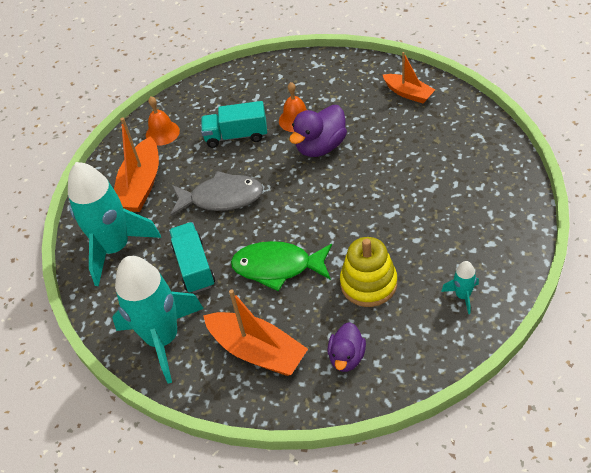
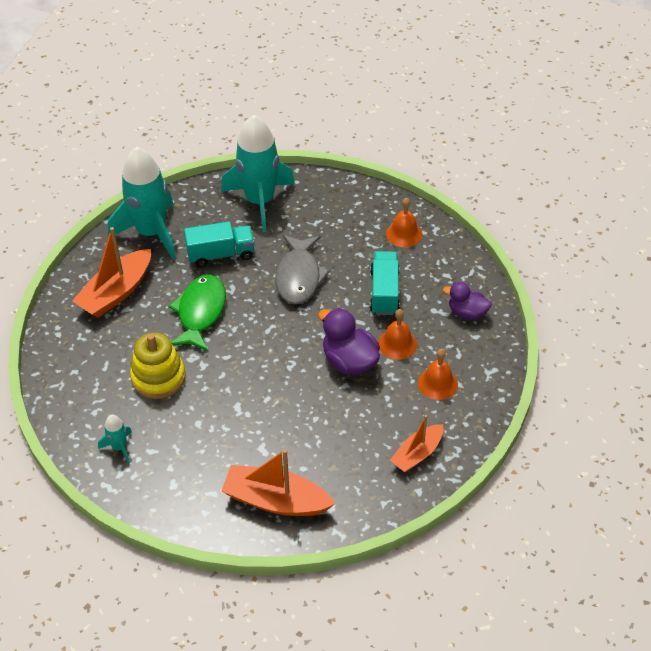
camera: 90 degrees right, 0 degrees up
(141, 185) = (333, 218): orange boat -> orange boat (276, 500)
(334, 91) = (437, 383): none -> orange bell
(347, 357) = (87, 351): purple duck -> purple duck (467, 312)

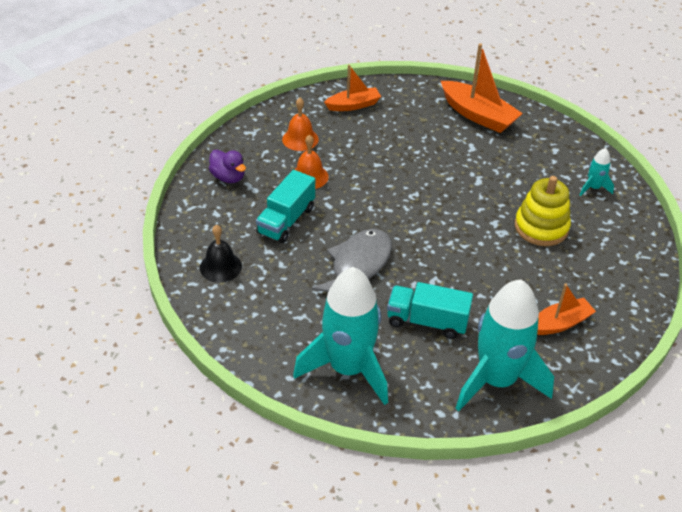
camera: 155 degrees left, 5 degrees down
(116, 292) = (560, 323): orange boat -> orange boat, size x0.63
(200, 312) = (477, 269): green fish -> none
(349, 361) = (360, 179): purple duck -> none
(404, 234) = (220, 267): orange bell -> black bell

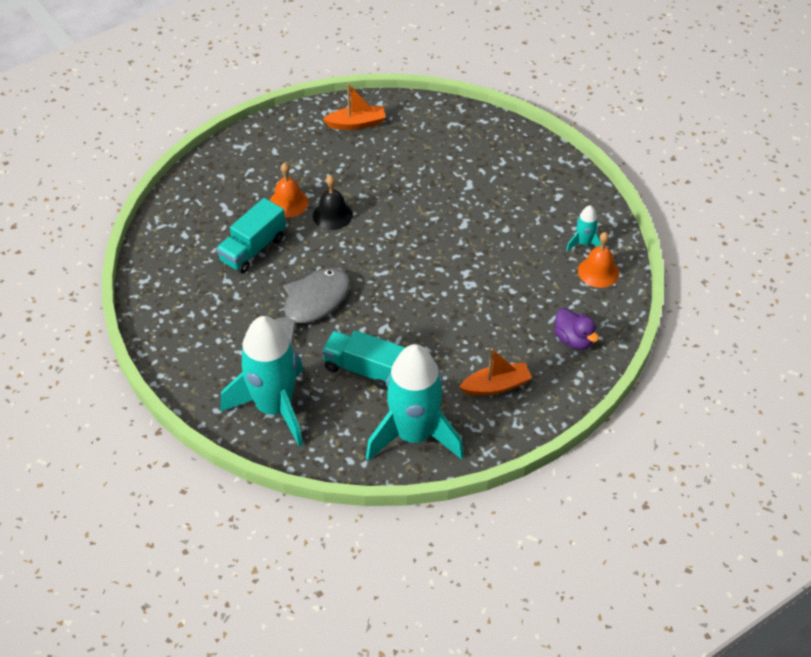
camera: 10 degrees right, 5 degrees up
(220, 267) = (176, 292): black bell -> black bell (332, 215)
(228, 177) = (205, 196): purple duck -> purple duck (574, 340)
(300, 139) = (289, 159): orange bell -> orange bell (598, 272)
(478, 115) = (488, 147): orange boat -> none
(541, 227) = (512, 282): yellow stacking toy -> none

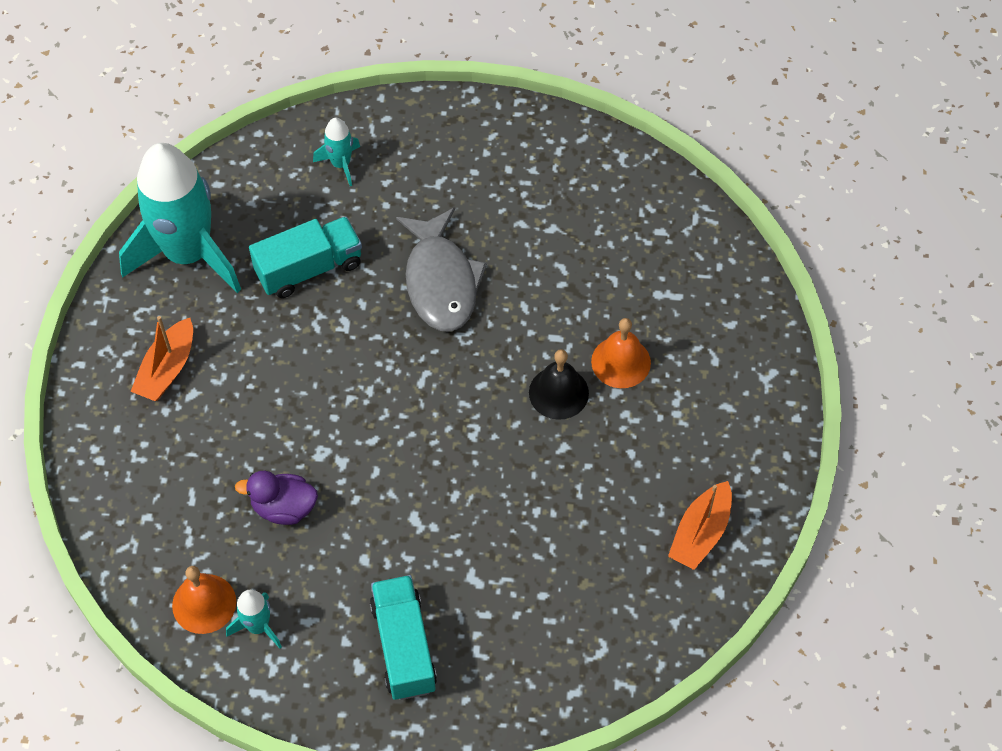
camera: 130 degrees right, 10 degrees up
(252, 249) = (577, 280): turquoise truck -> turquoise truck (404, 646)
(274, 407) = (341, 164): turquoise rocket -> turquoise rocket, size x0.42
(574, 340) = (144, 492): purple duck -> purple duck (284, 508)

